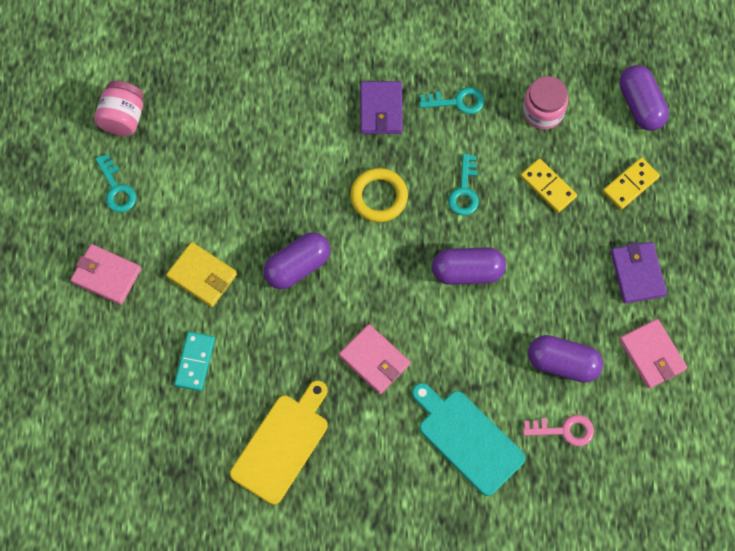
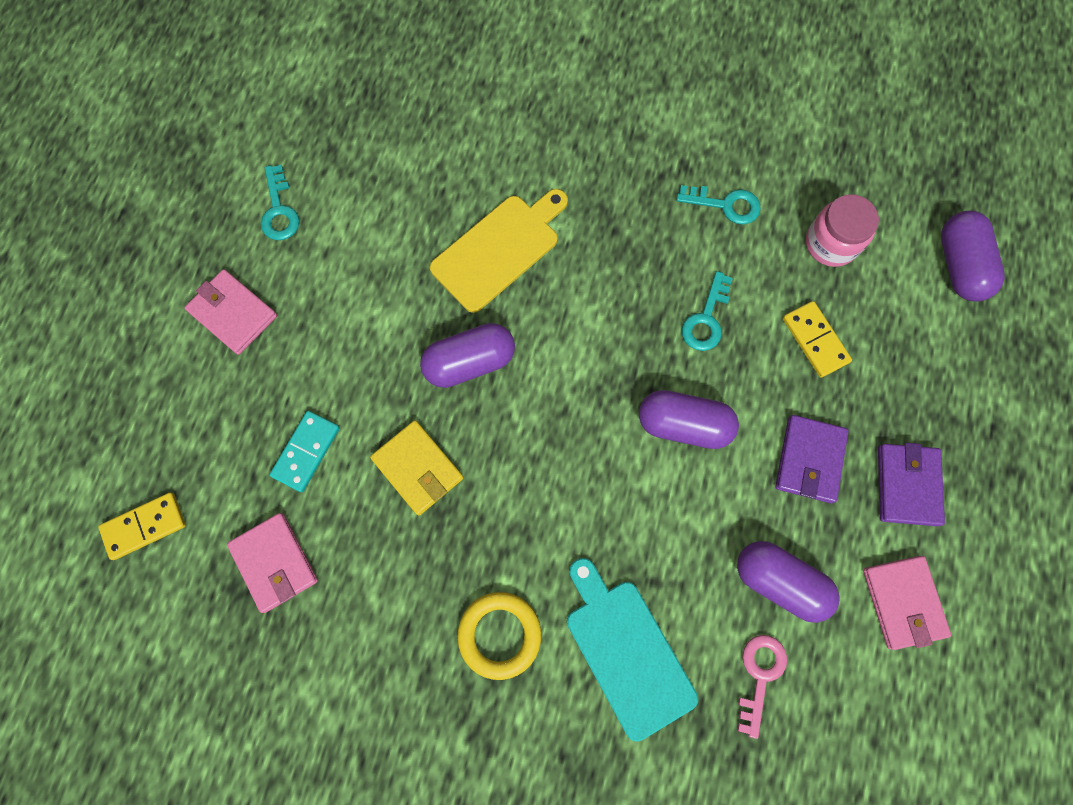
camera: 15 degrees right, 5 degrees up
(123, 118) = (314, 127): pink jar -> none
(202, 276) = (348, 344): yellow wallet -> yellow wallet (417, 468)
(282, 444) = (383, 592): yellow cutting board -> yellow cutting board (499, 249)
(374, 360) = (532, 510): pink wallet -> pink wallet (274, 562)
(379, 197) = (595, 299): yellow ring -> yellow ring (499, 634)
(381, 109) = (627, 192): purple wallet -> purple wallet (809, 460)
(564, 430) = (759, 675): pink key -> pink key turned 90 degrees counterclockwise
(630, 184) = (923, 364): yellow domino -> yellow domino (144, 526)

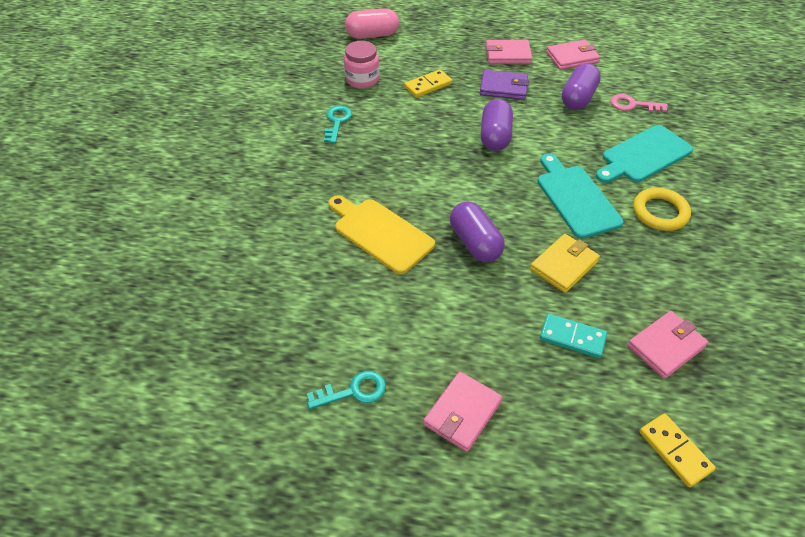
camera: 95 degrees left, 25 degrees down
(540, 516) = (576, 198): none -> turquoise cutting board
(706, 319) = (421, 128): turquoise key -> none
(907, 485) = (508, 55): purple wallet -> pink wallet
(959, 265) = (372, 35): purple capsule -> pink capsule

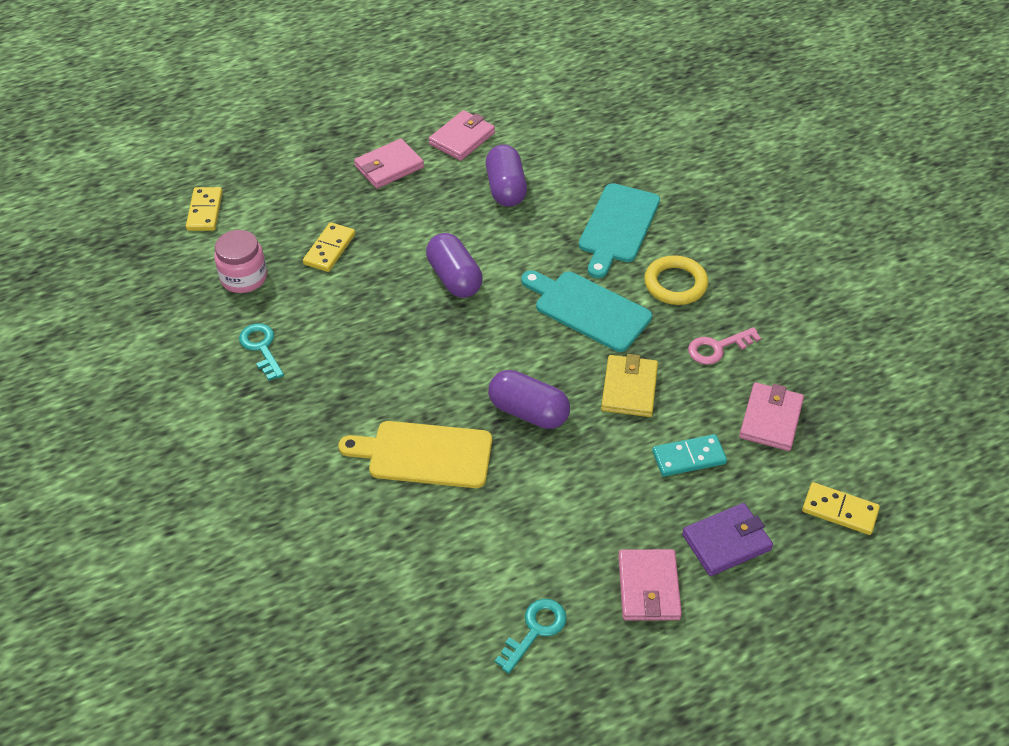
camera: 35 degrees left, 0 degrees up
(372, 35) = (205, 211): pink capsule -> yellow domino
(503, 88) = (417, 212): purple wallet -> purple wallet (726, 542)
(633, 105) = (566, 170): pink key -> pink key (717, 348)

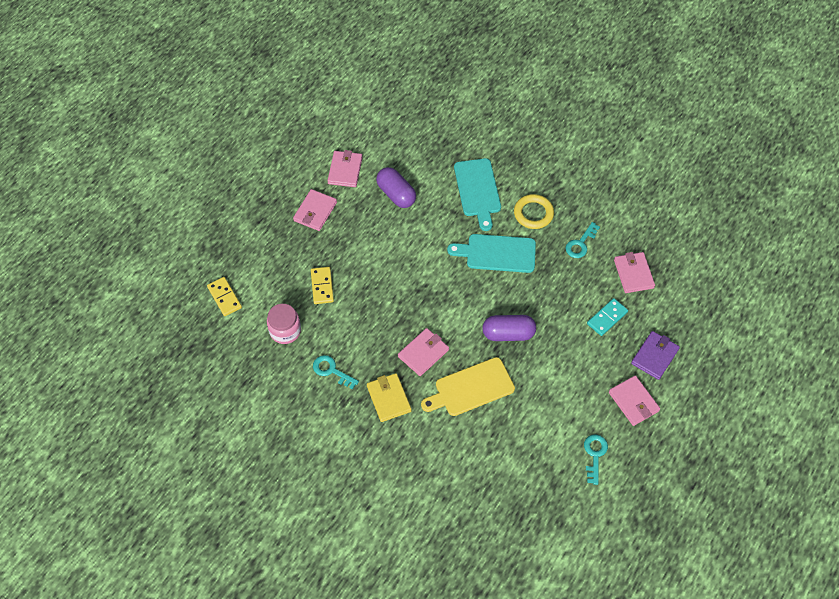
camera: 30 degrees left, 10 degrees up
(394, 382) = (423, 353): none -> pink wallet
(454, 278) = (409, 270): purple capsule -> none
(629, 389) = (551, 292): yellow wallet -> yellow wallet (389, 398)
(717, 348) = (580, 243): pink key -> turquoise key
(839, 510) = (697, 310): yellow domino -> none

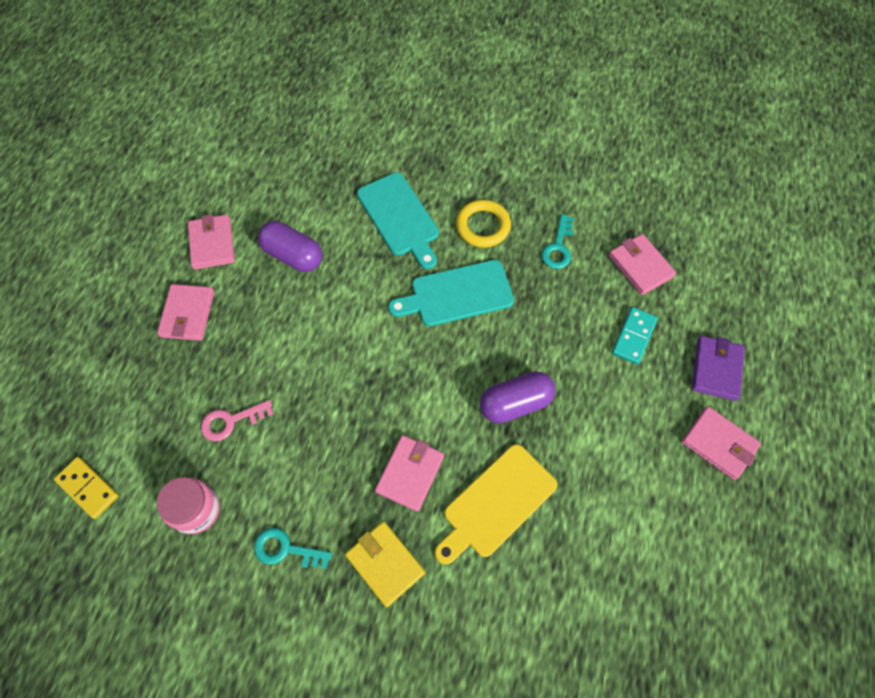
camera: 20 degrees left, 5 degrees up
(322, 286) = (231, 421): yellow domino -> pink key
(594, 455) = (704, 544): turquoise key -> none

